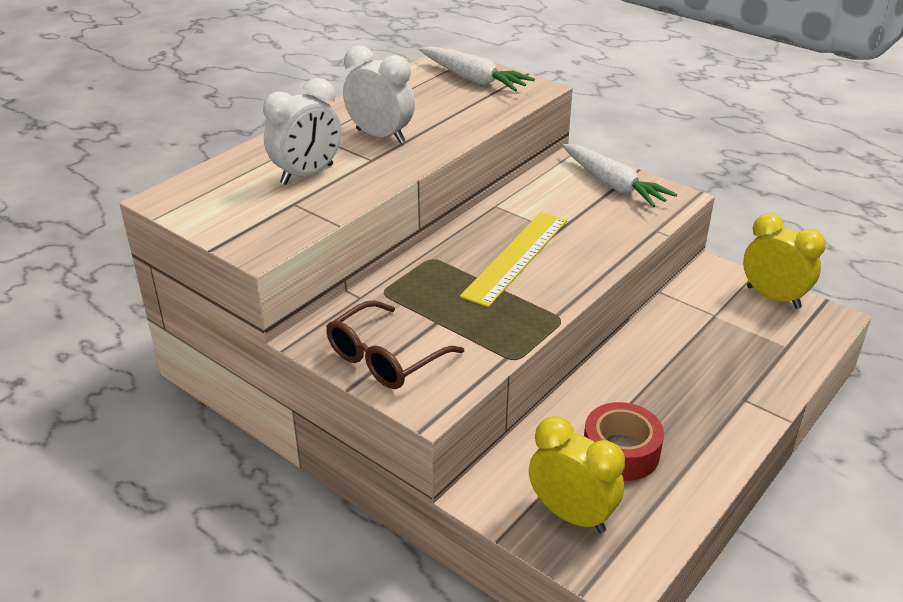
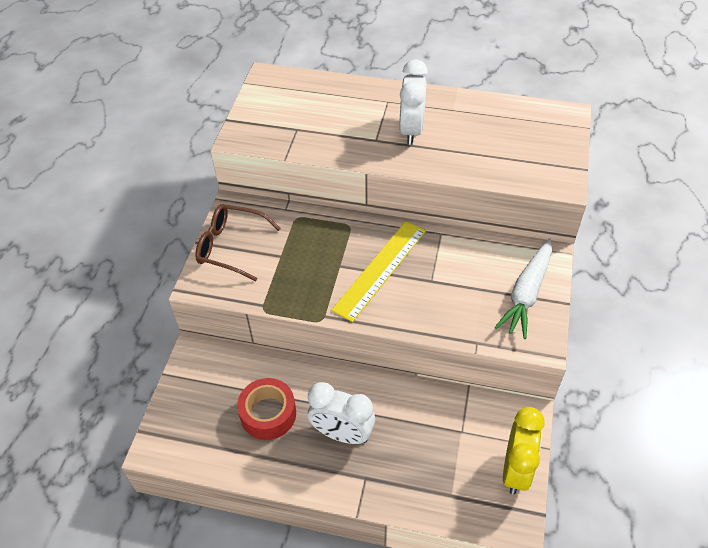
camera: 65 degrees right, 15 degrees up
(307, 174) = (335, 119): white clock -> white clock (342, 434)
(473, 79) = (543, 142): white carrot -> none
(516, 257) = (380, 269): yellow ruler -> yellow ruler turned 60 degrees counterclockwise
(571, 515) = (198, 404): yellow clock -> none

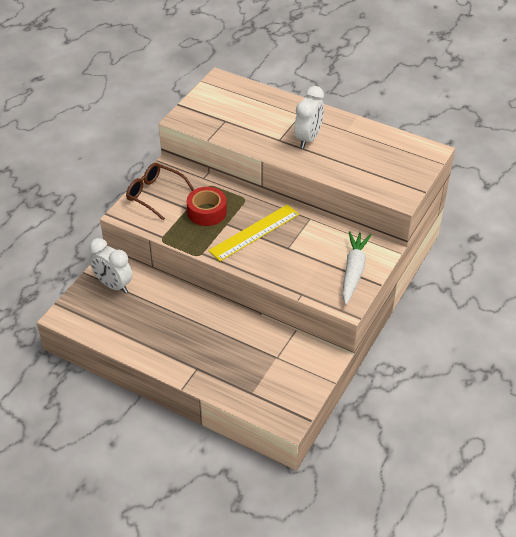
camera: 15 degrees right, 5 degrees down
(268, 414) = (146, 314): red tape -> red tape (207, 212)
(342, 434) = (192, 338): white clock -> white clock (113, 285)
(516, 469) = (304, 389): yellow clock -> none
(526, 293) = (353, 271): white carrot -> white carrot turned 150 degrees clockwise

